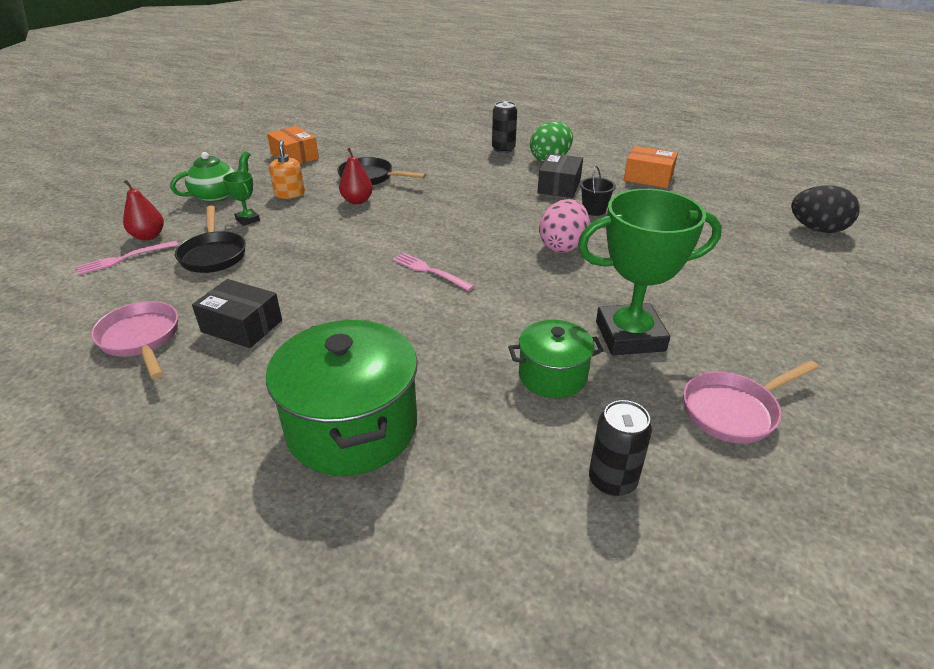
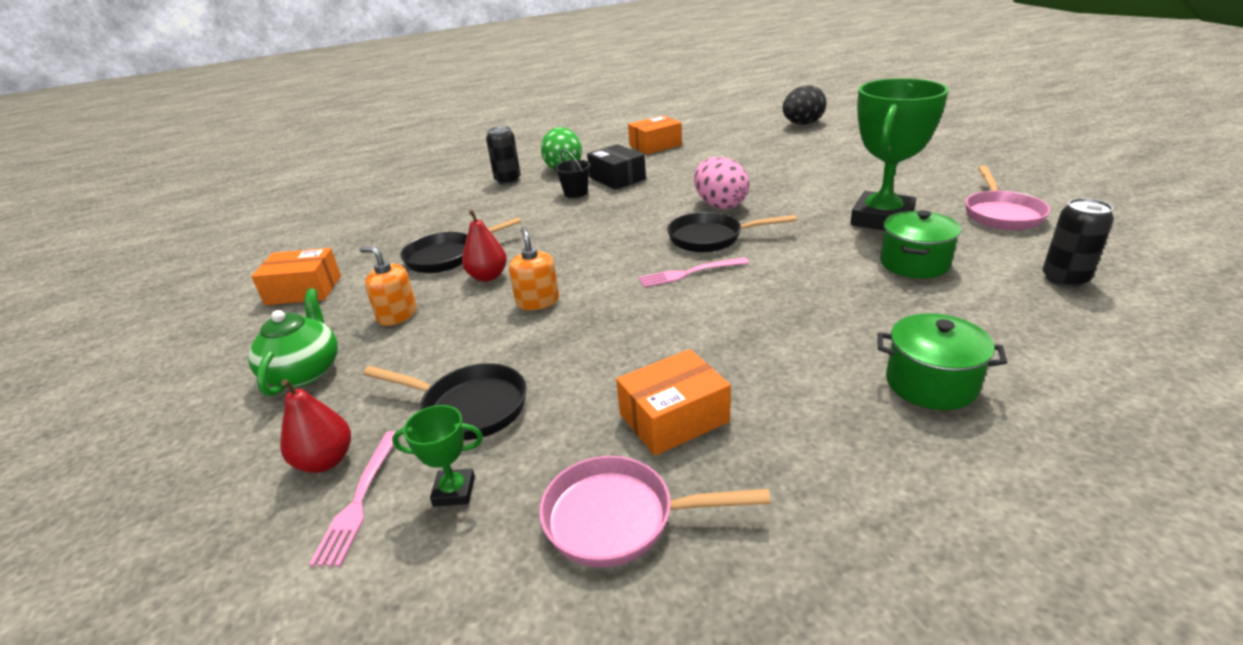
camera: 50 degrees left, 5 degrees down
(242, 326) = (674, 418): black box -> orange box
(247, 220) = (415, 360): green trophy -> green trophy (454, 491)
(340, 229) = (537, 301): none -> orange soap dispenser
(352, 427) = (930, 383): green pot -> green pot, size x0.58
(496, 261) = (711, 238): none -> black pan
(594, 210) = (678, 177): black bucket -> black bucket (575, 193)

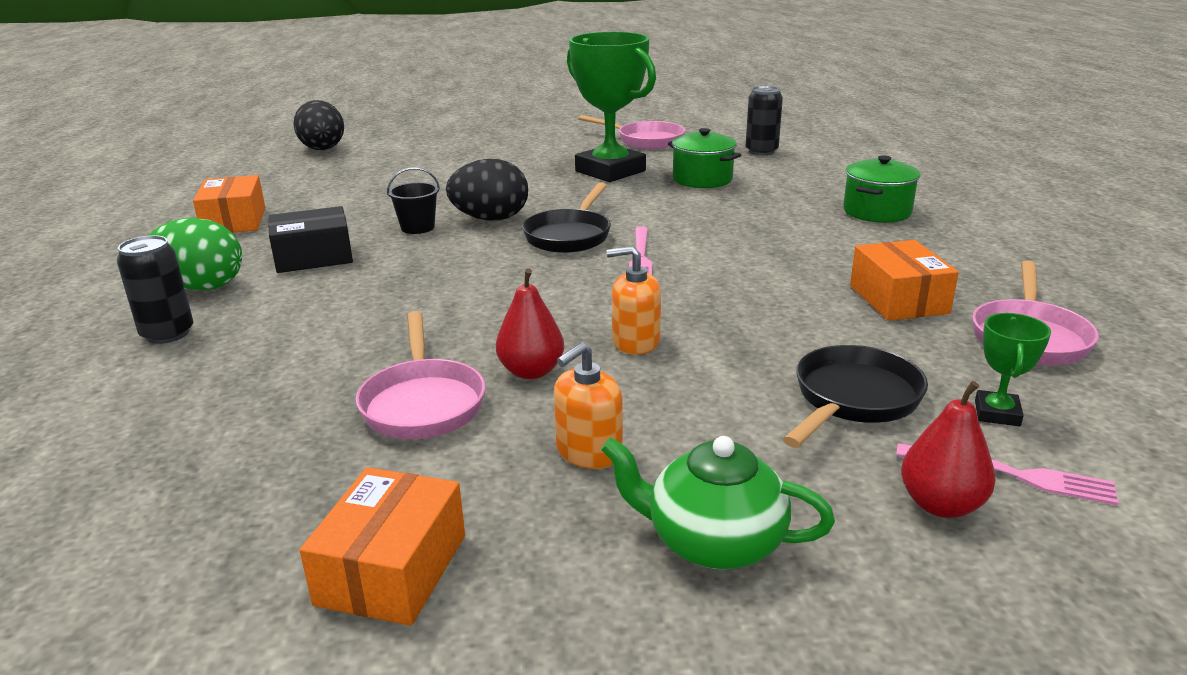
camera: 75 degrees left, 5 degrees down
(447, 257) = (423, 403): black pan -> pink pan
(575, 193) = (320, 288): black bucket -> black bucket (417, 227)
(720, 205) = (490, 219): pink egg -> black egg

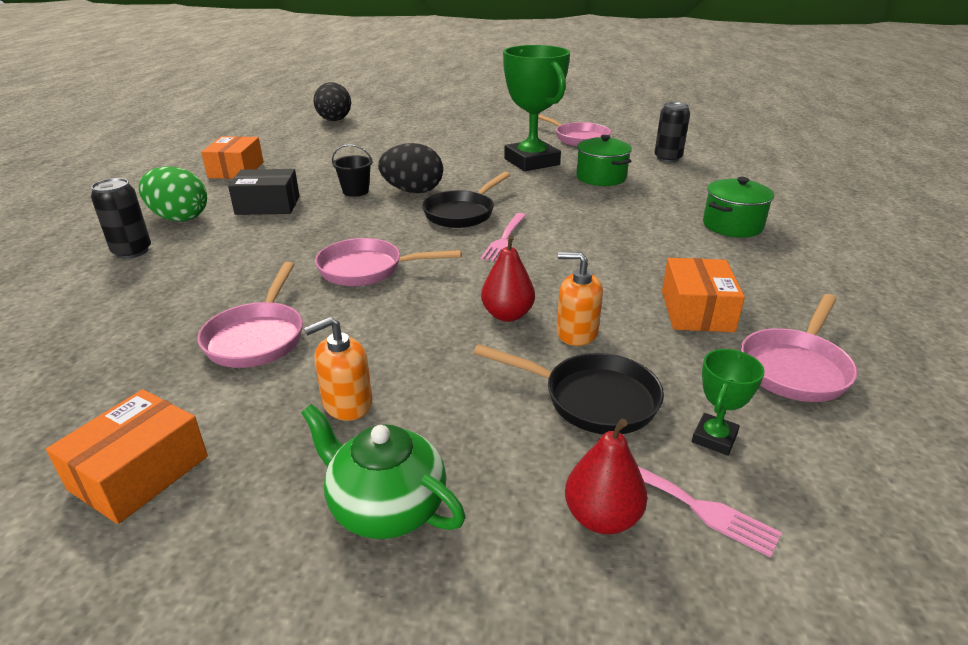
camera: 15 degrees right, 5 degrees up
(502, 311) = (367, 269): none -> pink pan
(531, 371) = (353, 325): red pear -> red pear (507, 315)
(635, 342) = (449, 313): orange soap dispenser -> orange soap dispenser (576, 332)
(853, 400) = (592, 399): black pan -> black pan turned 60 degrees clockwise

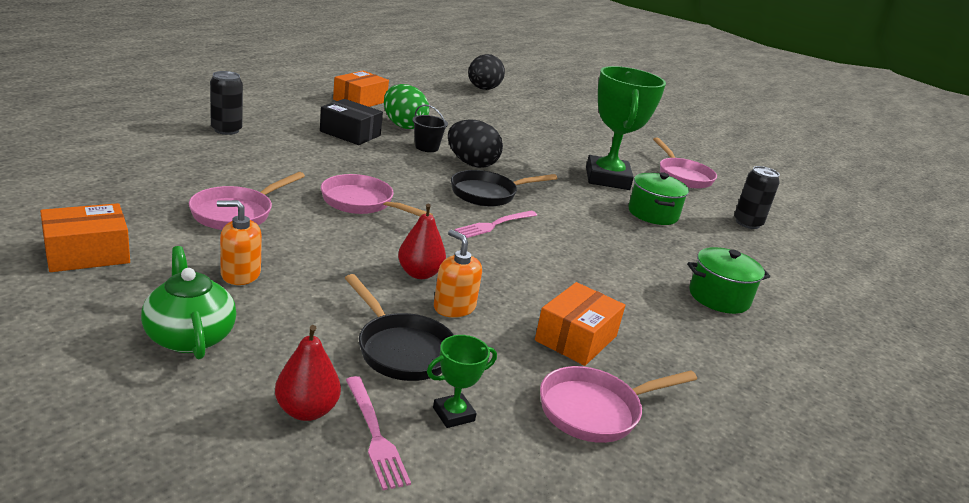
camera: 25 degrees right, 5 degrees down
(179, 218) = (281, 120): green egg -> green egg (403, 125)

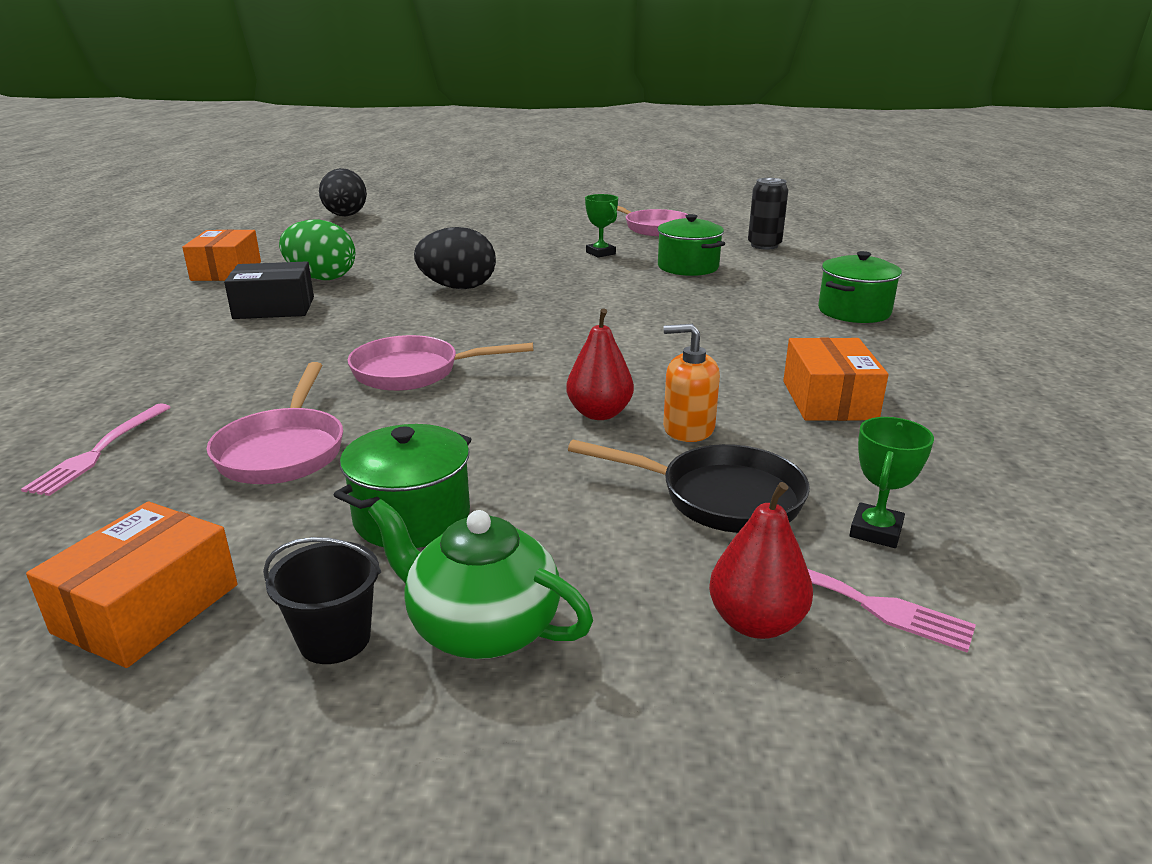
camera: 30 degrees left, 0 degrees up
(226, 130) = (101, 363): black can -> none
(240, 274) = (412, 517): orange soap dispenser -> green pot
(427, 147) = (385, 290): black bucket -> black bucket (335, 639)
(488, 194) = (524, 309): black pan -> none
(494, 225) = (581, 334): pink fork -> pink fork (99, 451)
(595, 410) = (957, 454): pink pan -> none
(607, 179) = (600, 253): green trophy -> green trophy, size x0.43

